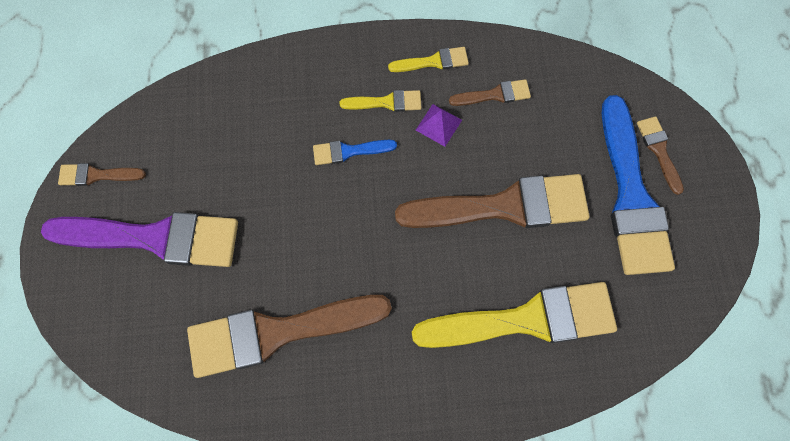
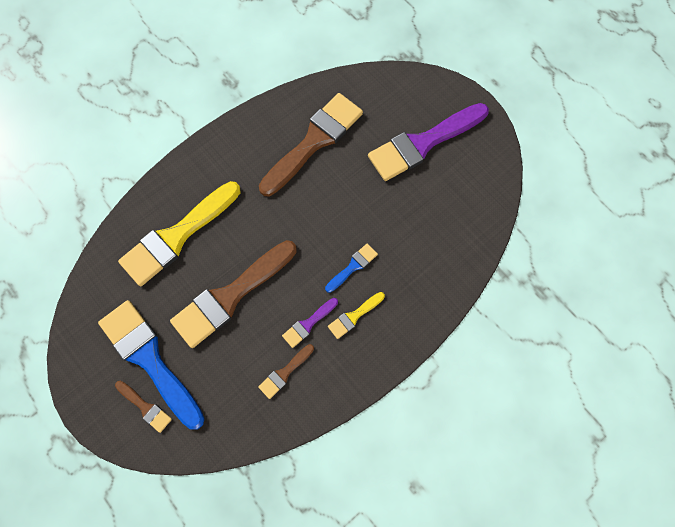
camera: 145 degrees right, 0 degrees up
(97, 175) = (488, 153): brown brush -> none
(433, 61) = (344, 369): yellow brush -> none
(438, 125) = (308, 324): purple pyramid -> purple brush

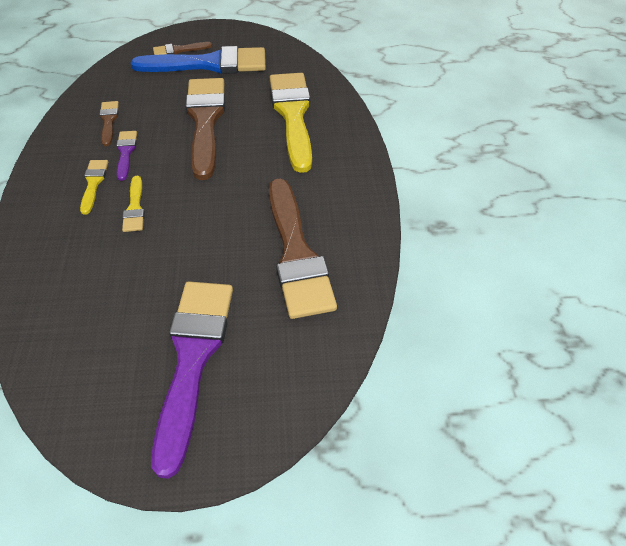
camera: 125 degrees right, 20 degrees down
(353, 266) = (135, 208): blue brush -> yellow brush

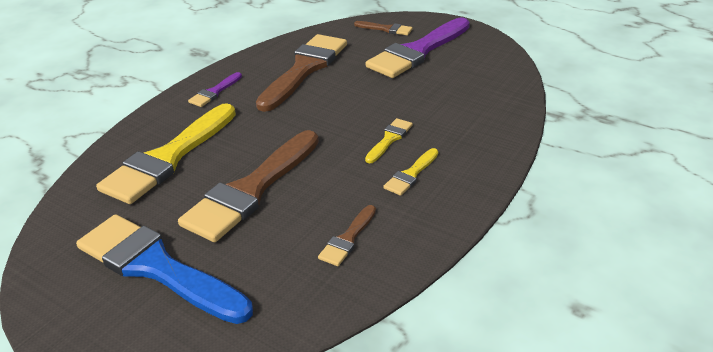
camera: 140 degrees left, 15 degrees down
(126, 152) = (358, 192): purple brush -> purple brush (214, 92)
(179, 50) = (161, 317): brown brush -> brown brush (386, 29)

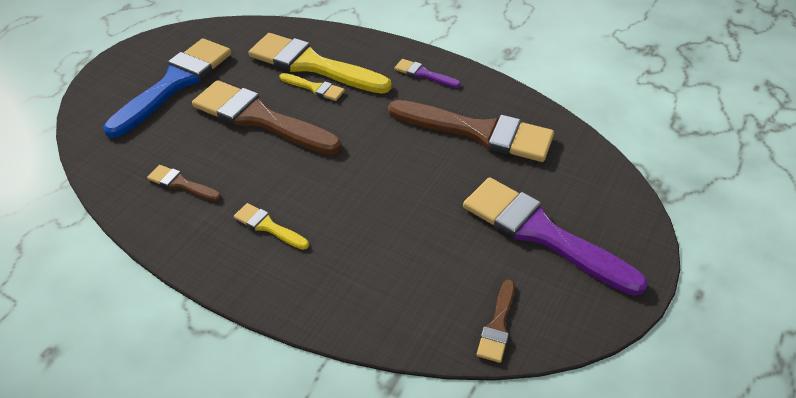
camera: 85 degrees right, 10 degrees up
(386, 29) = (601, 200): brown brush -> brown brush (497, 325)
(389, 139) = (333, 208): yellow brush -> yellow brush (314, 88)

